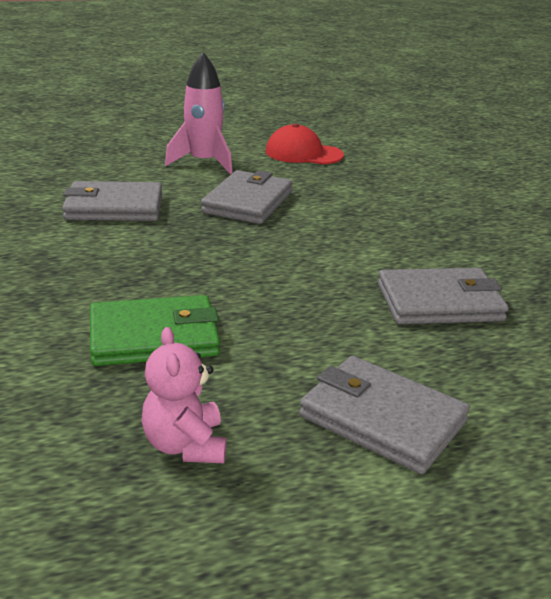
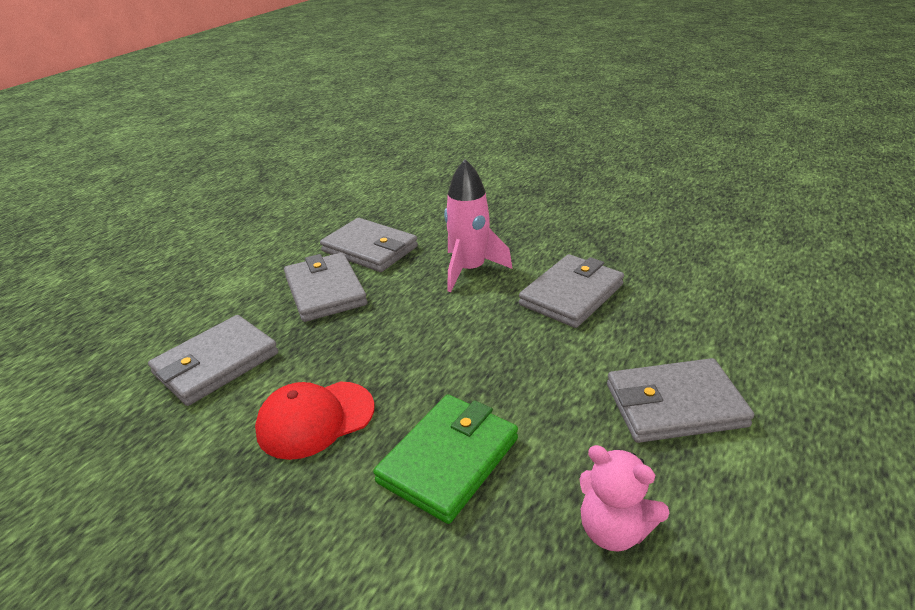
camera: 40 degrees left, 5 degrees up
(203, 162) = (228, 274): pink rocket -> pink rocket (470, 270)
(303, 153) = (299, 223): red cap -> red cap (315, 419)
(326, 193) = (370, 249): none -> grey wallet

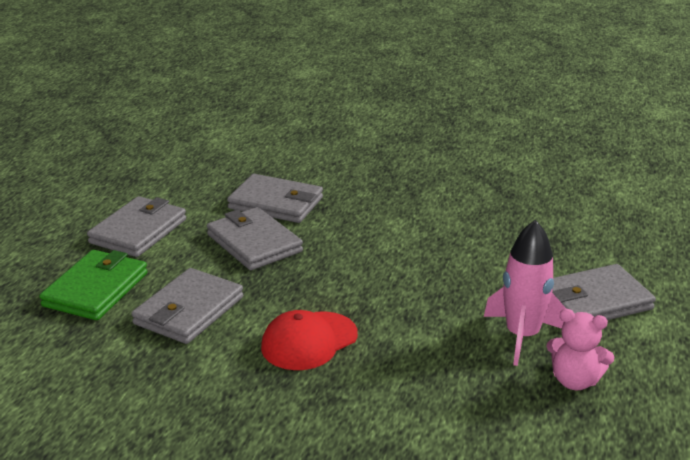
camera: 15 degrees left, 5 degrees down
(449, 460) = (435, 355): green wallet -> green wallet (96, 289)
(470, 270) = (383, 215): pink rocket -> pink rocket (522, 336)
(572, 295) = (484, 228): grey wallet -> grey wallet (138, 231)

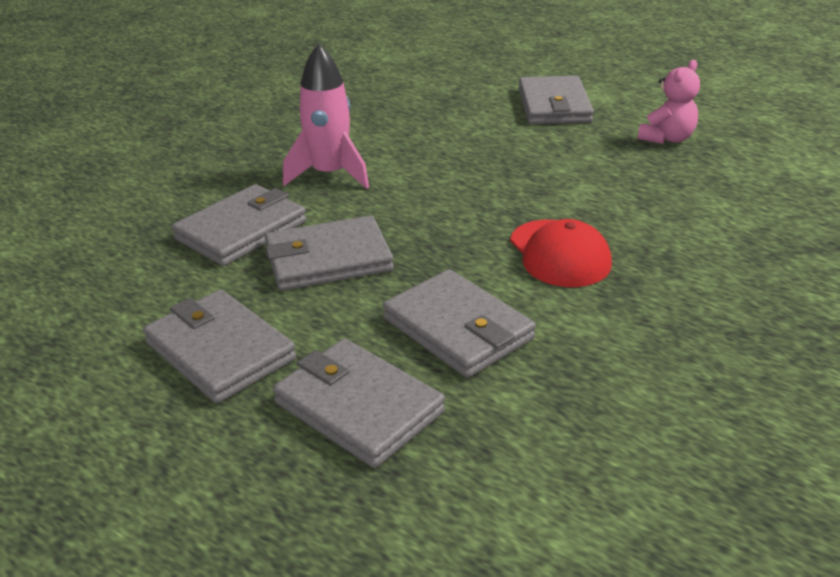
camera: 70 degrees left, 5 degrees up
(96, 289) = (358, 407): green wallet -> grey wallet
(522, 336) = (594, 145): pink rocket -> pink rocket (330, 174)

